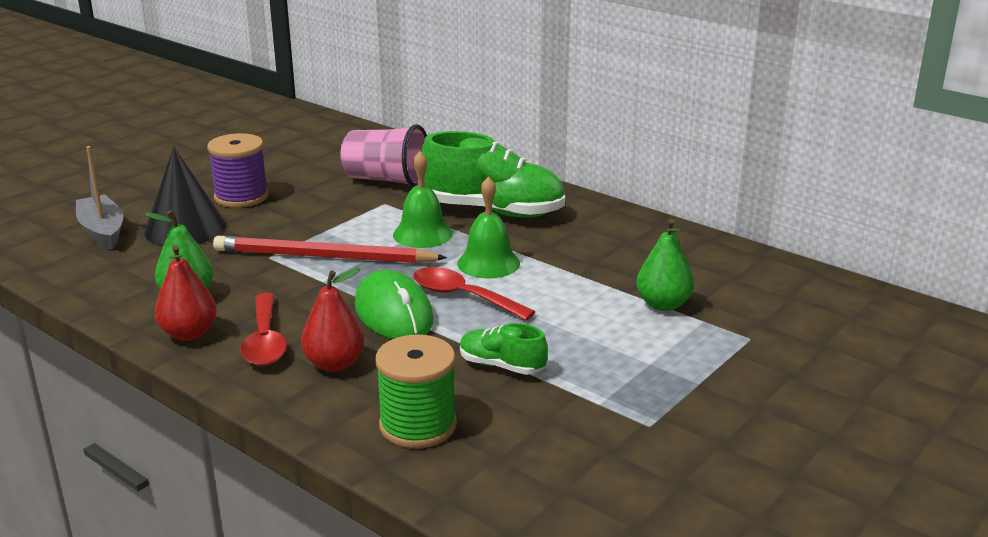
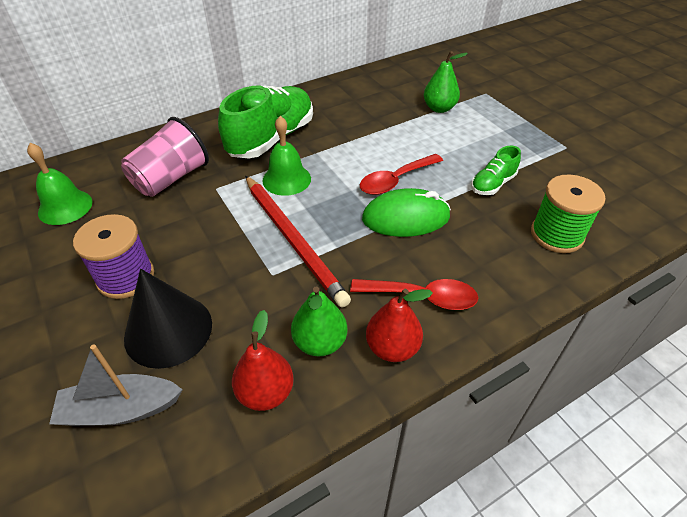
camera: 70 degrees left, 20 degrees up
(323, 257) = (293, 240): red pencil -> red pencil turned 60 degrees counterclockwise
(334, 364) = (469, 261): red pear -> red pear (265, 392)
(488, 263) = (352, 159): green bell -> green bell (65, 207)

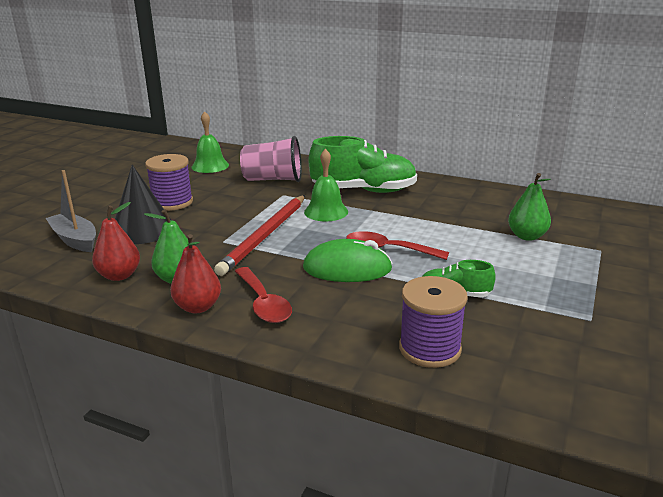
camera: 55 degrees right, 20 degrees down
(406, 218) = (347, 268): green mouse -> green mouse turned 45 degrees counterclockwise
(557, 234) = (429, 348): green spool -> purple spool

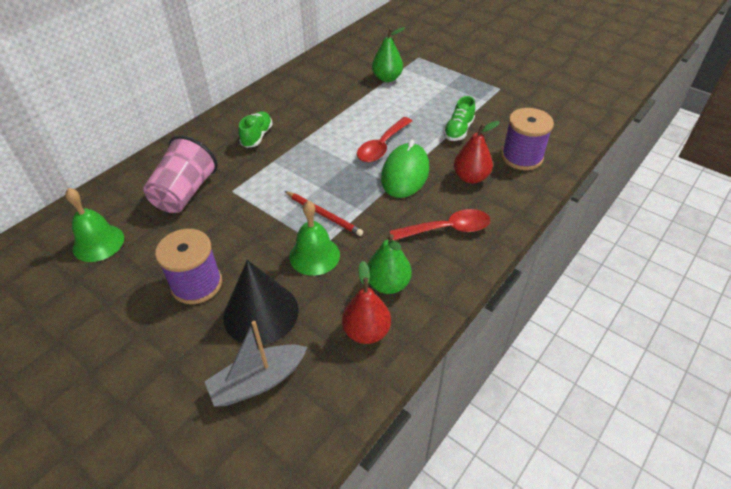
camera: 75 degrees left, 20 degrees up
(198, 307) = (443, 271): red pear -> red pear (470, 177)
(265, 236) = (324, 215): red pencil -> red pencil, size x0.56
(326, 211) = (290, 167): green bell -> green bell (314, 255)
(363, 191) = (257, 136): green shoe -> green shoe, size x0.49

